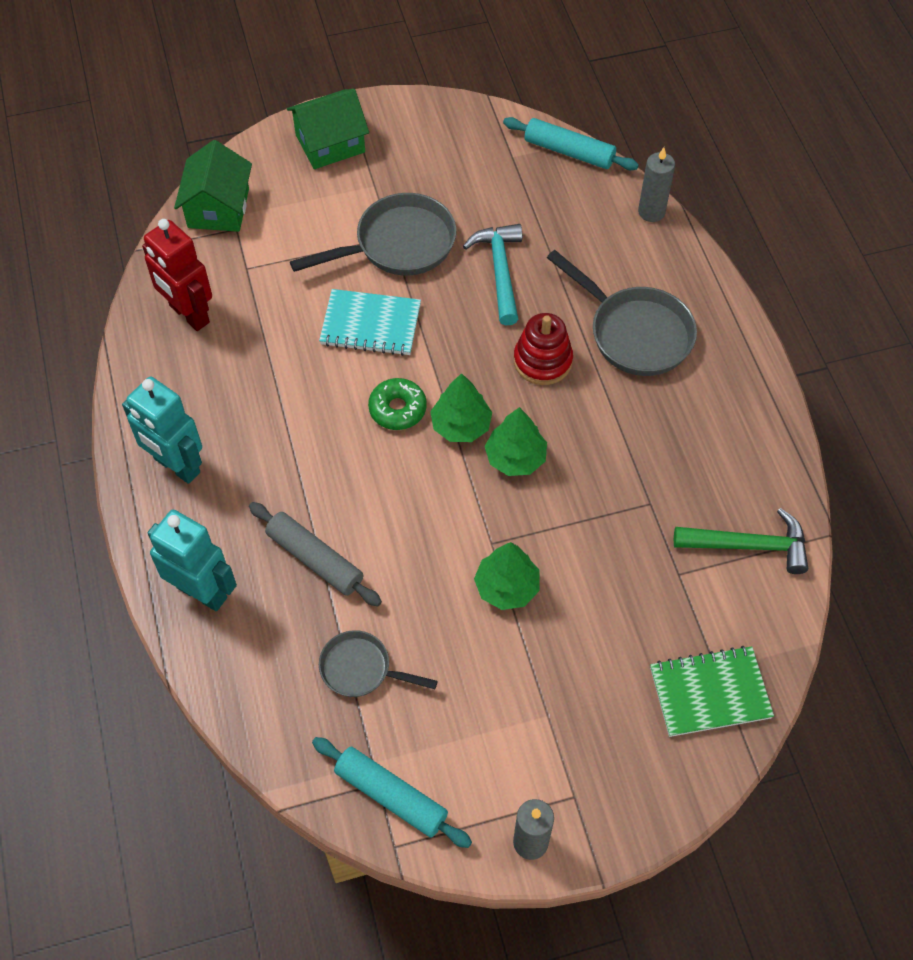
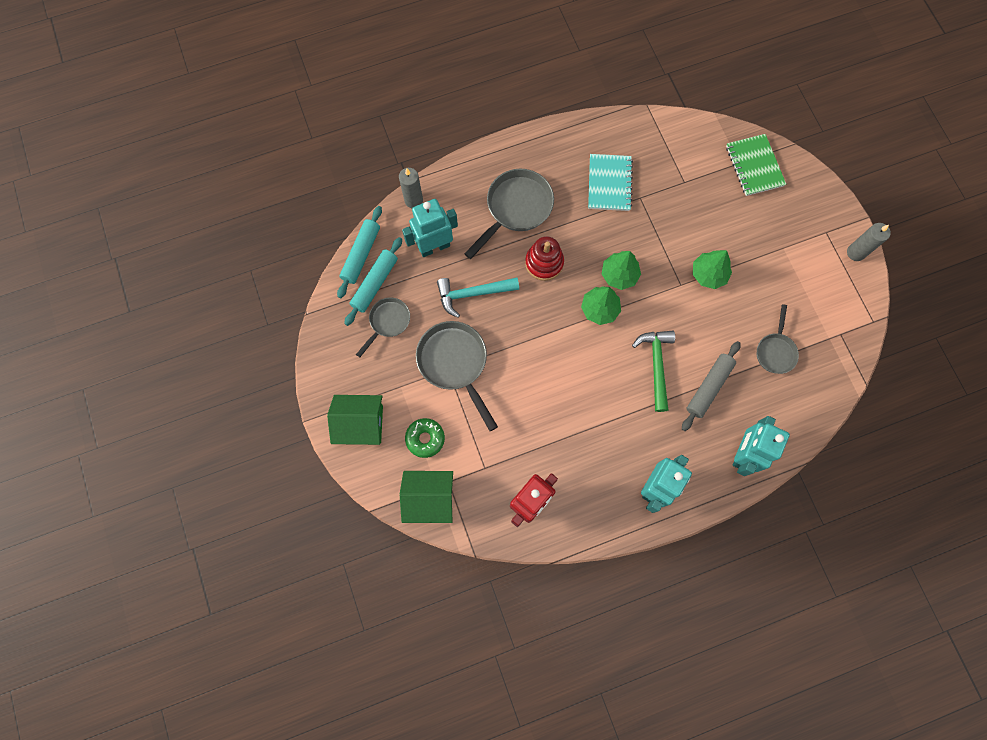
camera: 95 degrees left, 15 degrees up
(330, 143) = (360, 424): green house -> green house turned 60 degrees counterclockwise
(370, 325) = (526, 374): turquoise notebook -> turquoise notebook (609, 183)
(391, 795) = (846, 326): turquoise rolling pin -> turquoise rolling pin (375, 284)
(397, 409) = (592, 349): green donut -> green donut (425, 439)
(467, 176) = (388, 322): none -> grey pan
(576, 231) = (434, 247): none -> turquoise robot
(748, 545) = (660, 146): green hammer -> green hammer (656, 365)

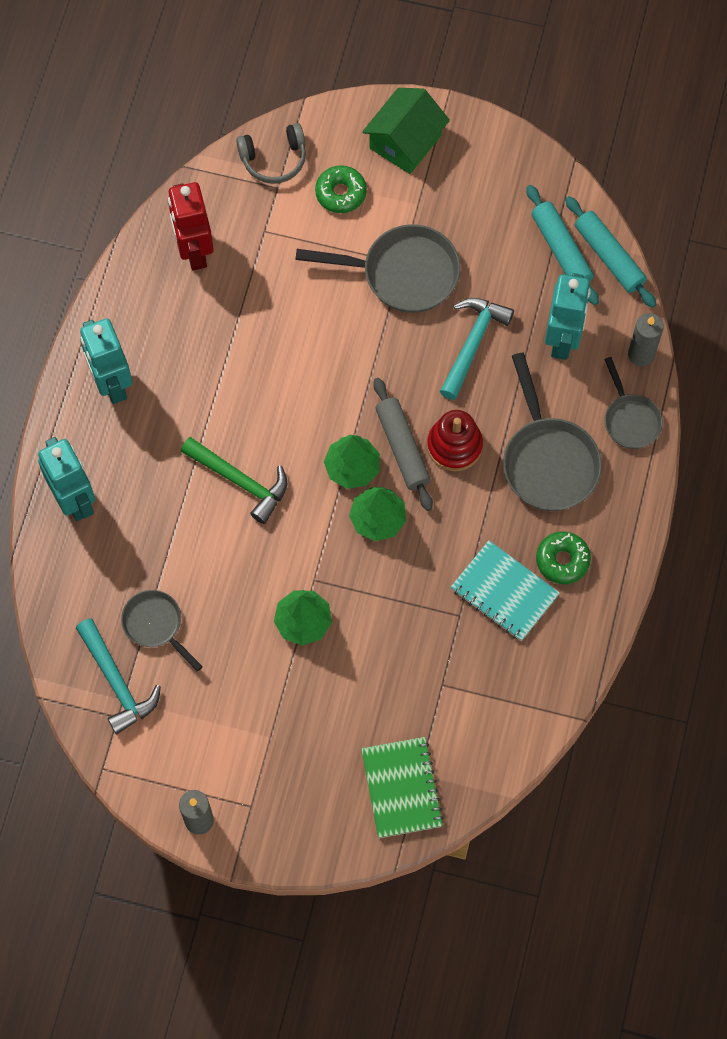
camera: 125 degrees right, 5 degrees down
(388, 322) = (503, 235): grey pan -> grey pan (630, 419)
(429, 498) = (274, 159): green house -> grey headphones
(568, 166) = (562, 560): none -> green donut
(709, 387) = (172, 519): grey rolling pin -> grey rolling pin (402, 448)
(754, 166) = (402, 788): green notebook -> green notebook turned 60 degrees clockwise
(823, 349) = (117, 682): none -> turquoise hammer

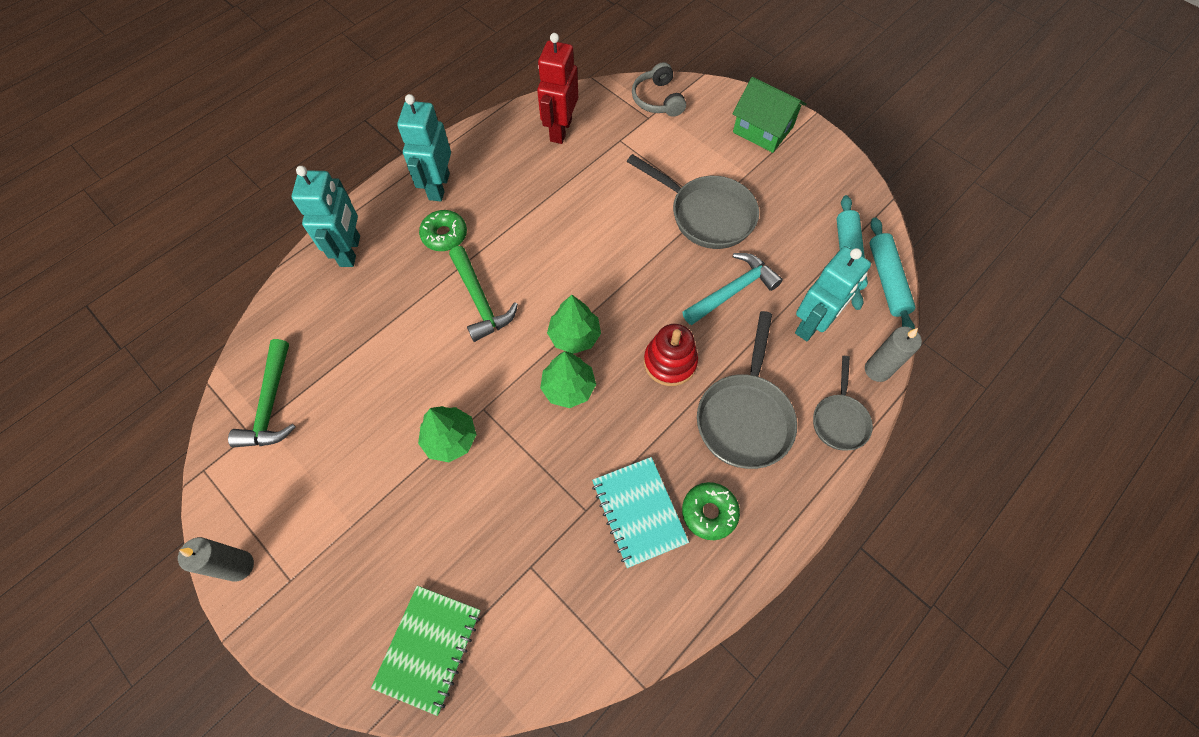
camera: 30 degrees right, 5 degrees down
(117, 682) = (271, 404): turquoise hammer -> green hammer
(156, 625) = (335, 376): grey pan -> none
(274, 159) = (657, 99): grey headphones -> grey headphones turned 60 degrees clockwise
(341, 193) = (692, 141): green donut -> green donut (444, 235)
(402, 448) = (625, 341): grey rolling pin -> none
(405, 141) = (763, 129): green house -> green house turned 60 degrees clockwise

